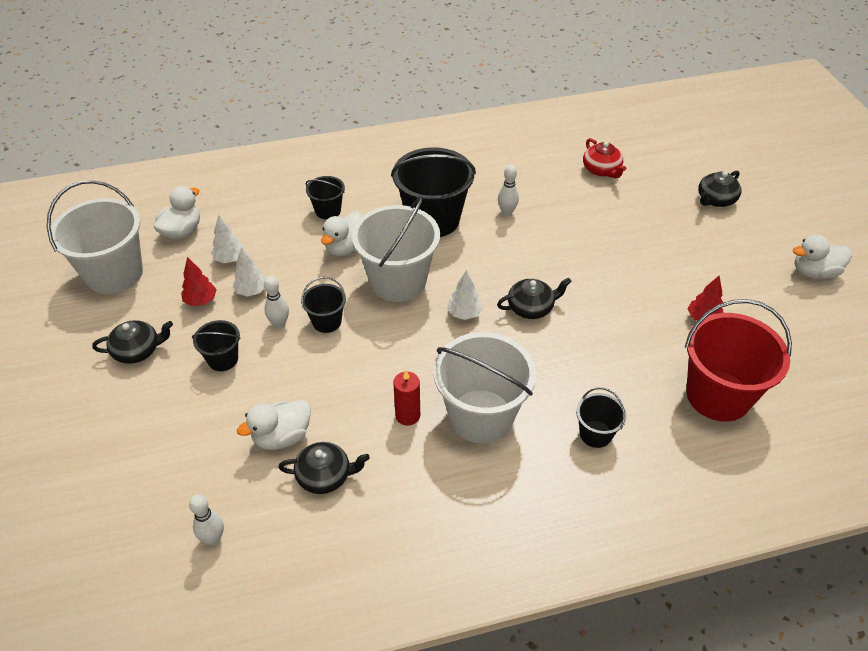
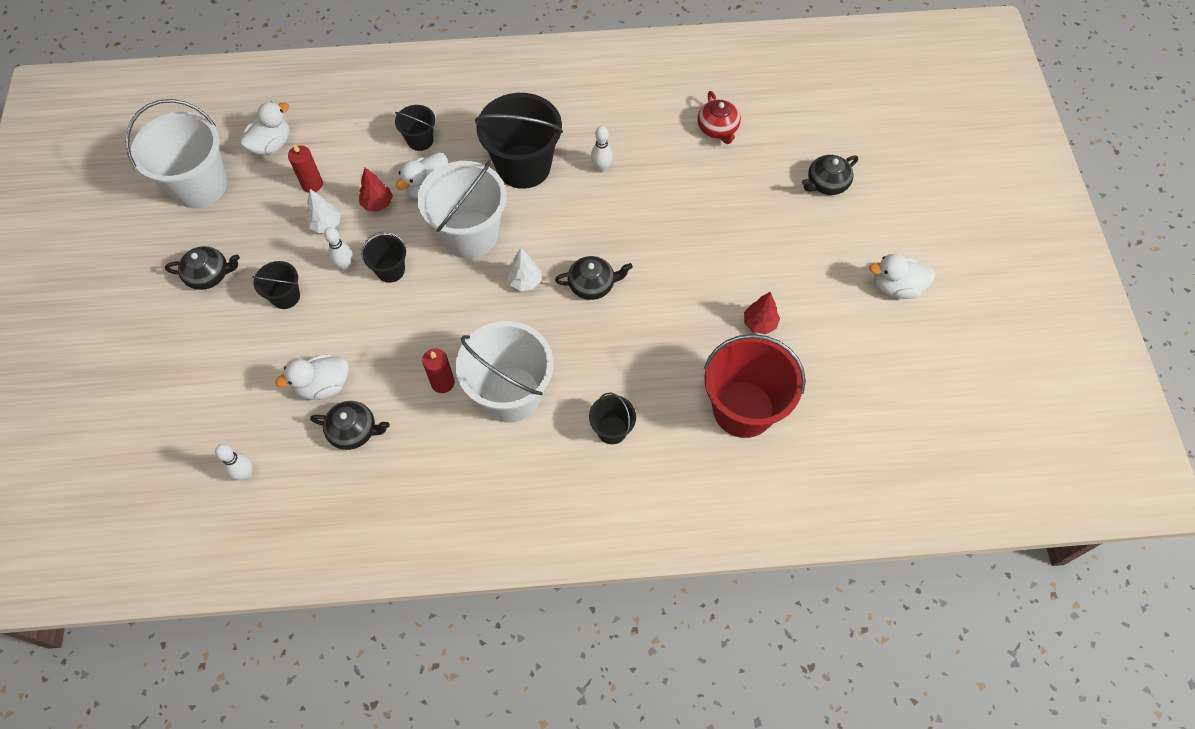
camera: 10 degrees right, 15 degrees up
(201, 301) = (276, 229): red tree -> red tree (378, 204)
(230, 259) = (312, 184): white tree -> red candle

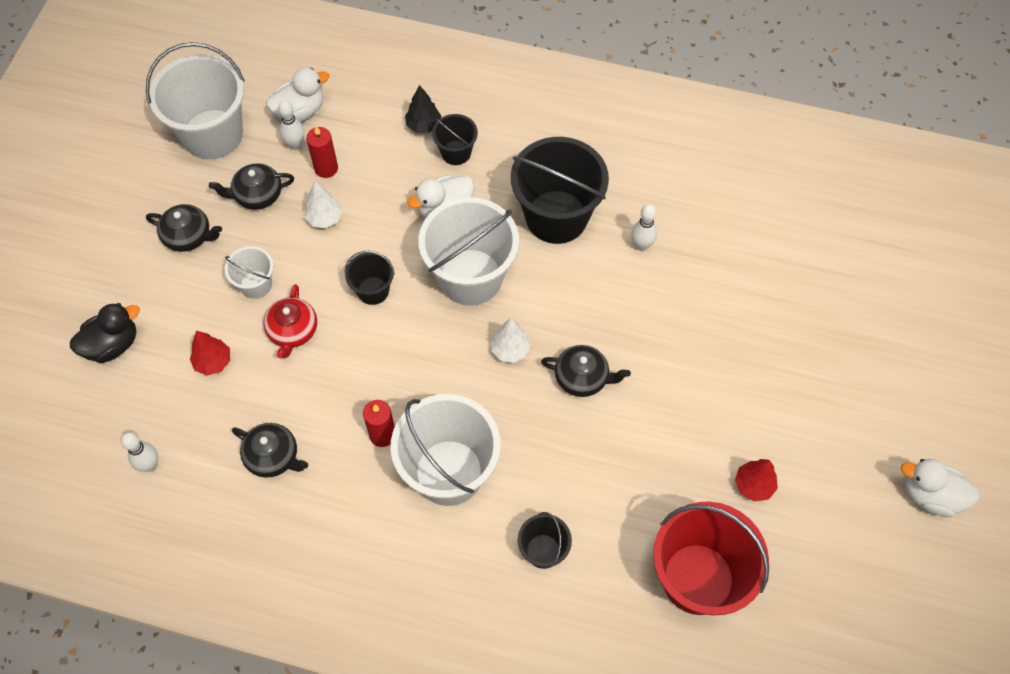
camera: 20 degrees right, 0 degrees up
(173, 385) = (112, 345): none -> black duck
(285, 296) = (256, 284): black bucket -> white bucket
(324, 385) = (260, 396): white duck -> none
(345, 266) = (328, 270): white bowling pin -> white bowling pin (295, 145)
(378, 204) = (386, 211): red tree -> red tree (213, 362)
(384, 126) = (423, 125): none -> black tree
(718, 128) = (791, 238): red teapot -> red teapot (292, 331)
(826, 183) = (895, 344): black teapot -> black teapot (257, 195)

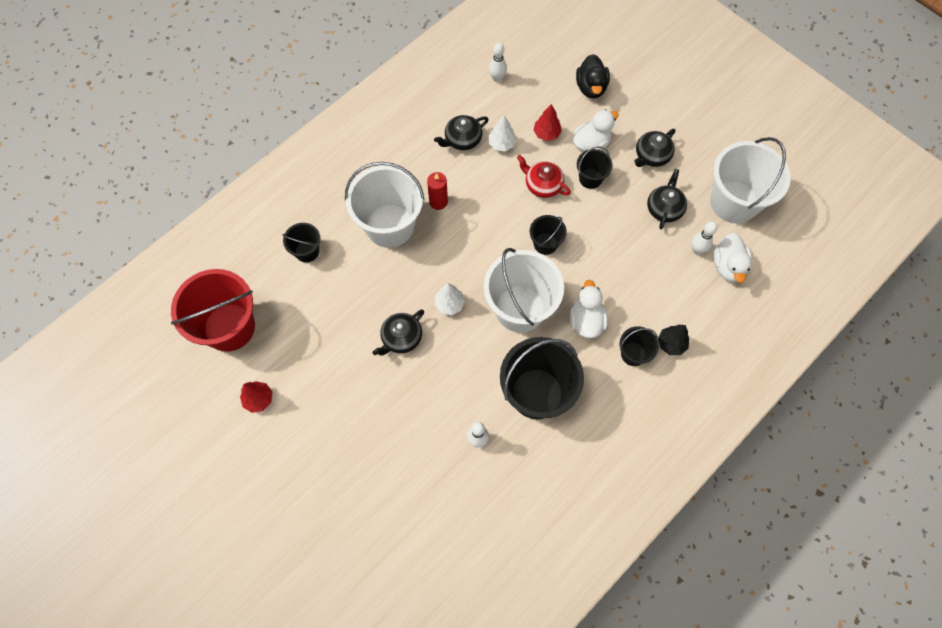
camera: 120 degrees right, 5 degrees up
(256, 284) = (590, 178): white bucket -> black bucket
(324, 218) = (621, 240): white tree -> white tree (502, 144)
(326, 168) = (665, 260): red candle -> none
(930, 495) = (170, 512): white duck -> white duck (591, 144)

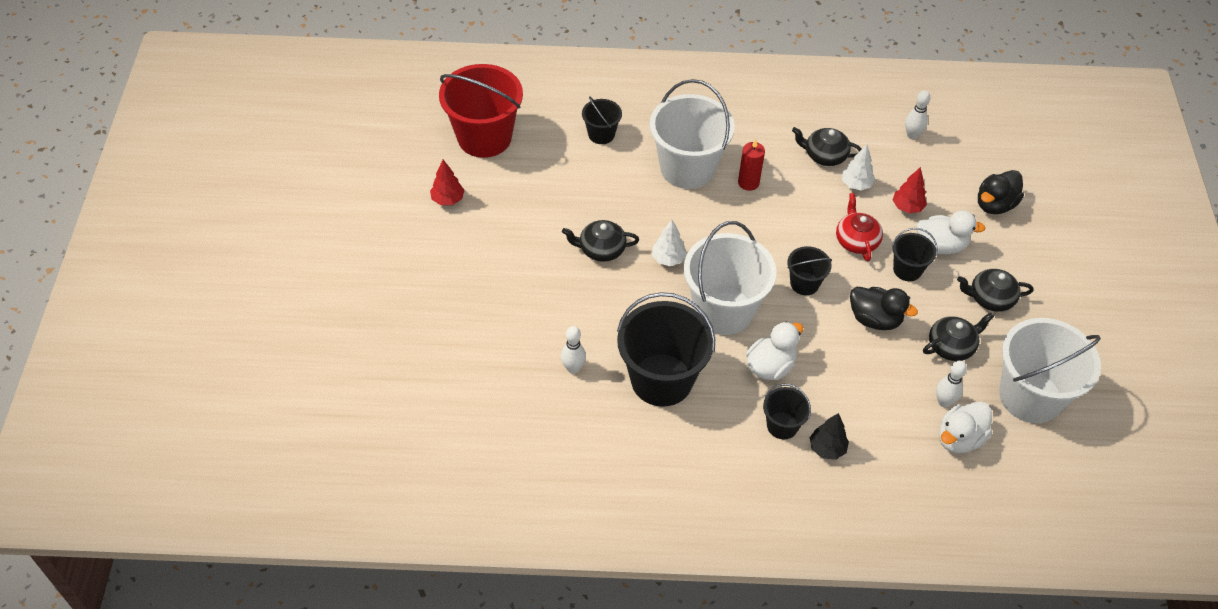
camera: 45 degrees right, 15 degrees down
(608, 230) = (875, 319): none -> black duck

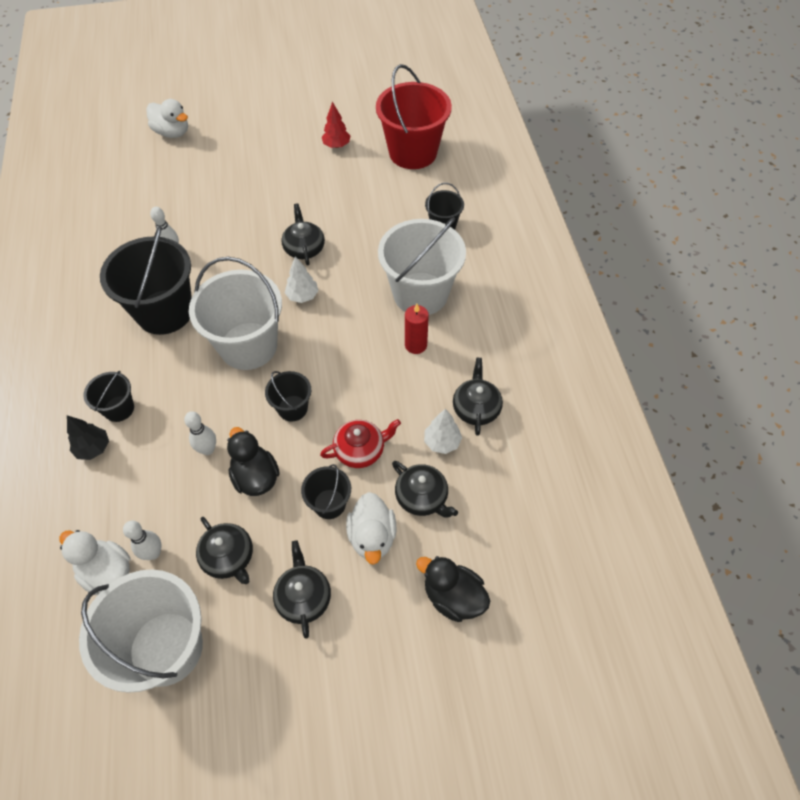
camera: 80 degrees right, 5 degrees up
(770, 366) = (186, 391): white duck -> white duck (172, 132)
(875, 319) = (255, 477): black duck -> black duck turned 135 degrees clockwise
(907, 207) = (422, 497): red tree -> black teapot
(912, 135) = (539, 494): white bowling pin -> white bowling pin (208, 449)

